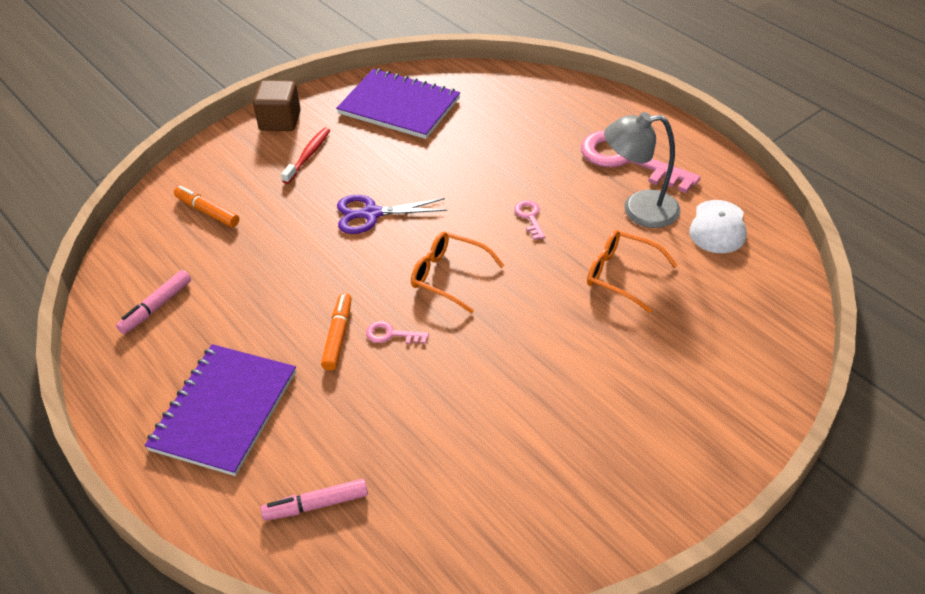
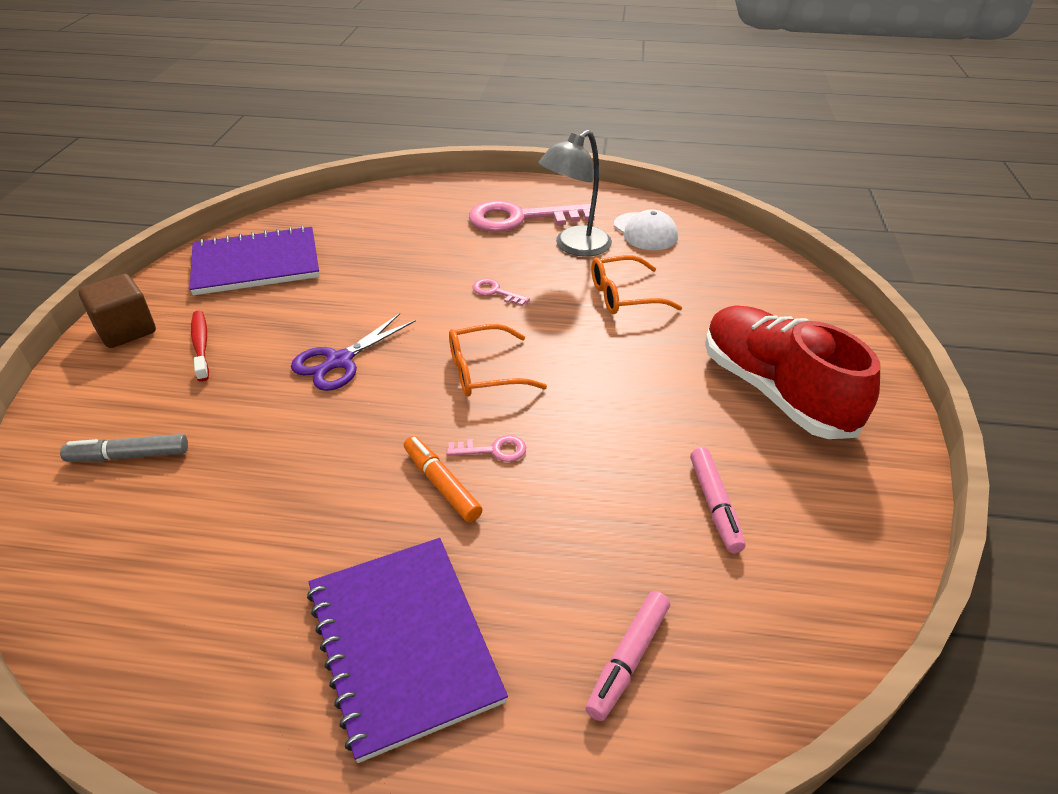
camera: 45 degrees left, 5 degrees down
(156, 307) = (172, 593): pink marker -> pink marker (714, 505)
(207, 211) = (129, 456): orange marker -> grey marker
(391, 334) = (494, 450): pink key -> pink key turned 150 degrees counterclockwise
(632, 421) = (775, 391): none -> red shoe

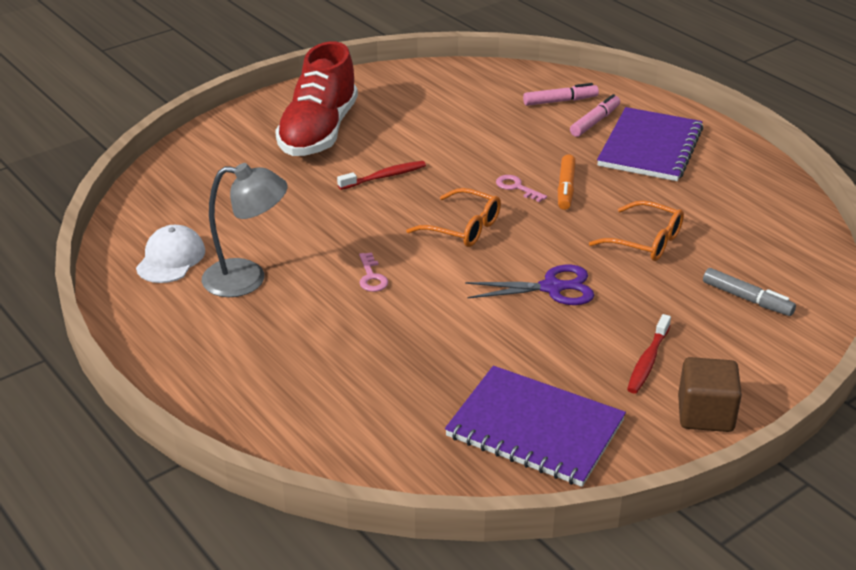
camera: 135 degrees left, 5 degrees down
(520, 218) = (237, 335): pink key -> none
(623, 296) = (290, 222): orange glasses -> orange glasses (646, 241)
(631, 380) = (384, 177): none -> red toothbrush
(714, 505) = (442, 115): pink marker -> pink marker (595, 122)

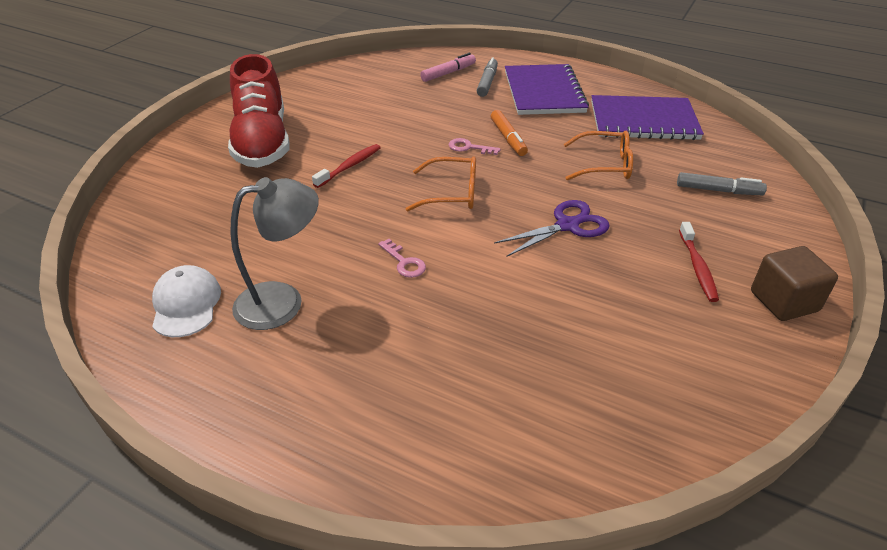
camera: 25 degrees left, 5 degrees up
(535, 428) = (667, 368): purple notebook -> purple notebook (643, 120)
(595, 122) = (487, 82): pink marker -> grey marker

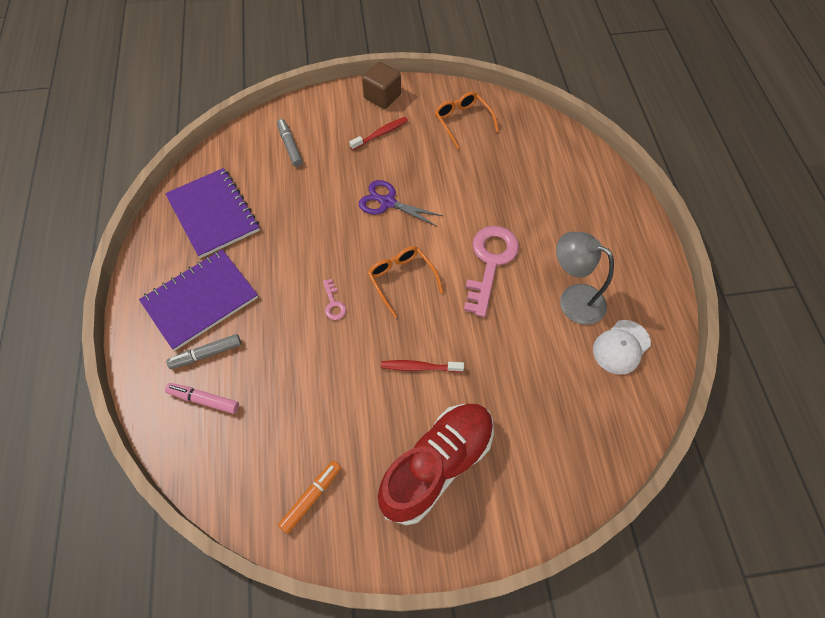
camera: 125 degrees left, 20 degrees up
(404, 262) = (490, 262): pink key -> pink key, size x2.31
(508, 138) = (301, 285): orange marker -> orange marker (311, 497)
(605, 165) = (299, 211): orange glasses -> orange glasses (462, 121)

